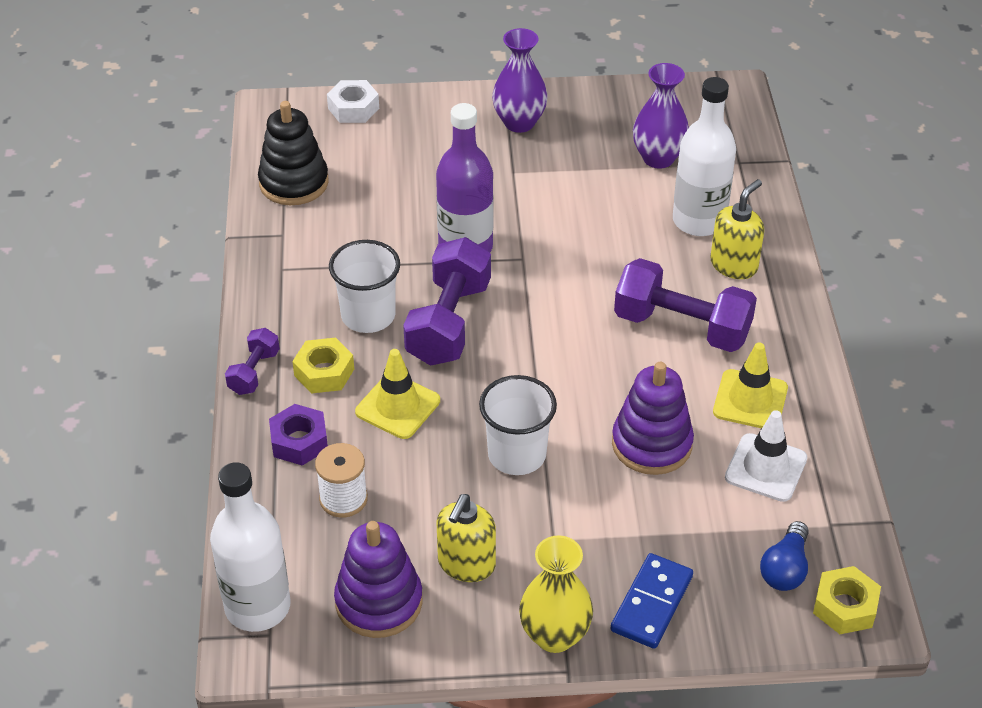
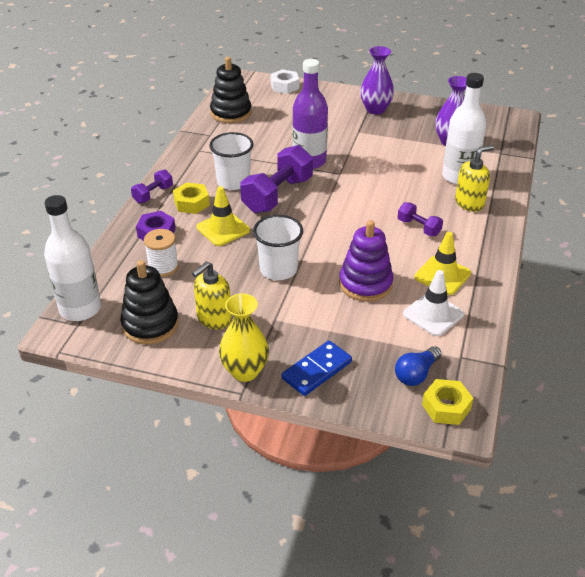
camera: 20 degrees right, 5 degrees down
(379, 602) = (150, 324): purple stacking toy -> black stacking toy
(682, 327) = (418, 227): purple dumbbell -> purple dumbbell, size x0.51

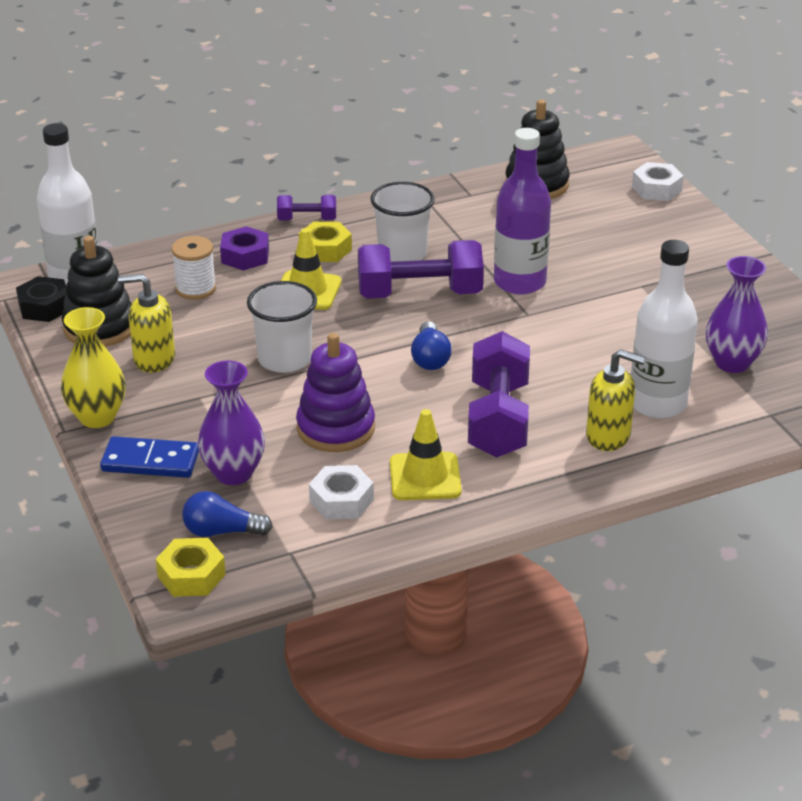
camera: 50 degrees right, 5 degrees down
(94, 337) = (44, 307): none -> black nut
(340, 221) = (430, 358): none -> blue light bulb
(375, 109) = (714, 275): purple vase -> purple vase (233, 473)
(418, 227) = (498, 419): purple dumbbell -> purple dumbbell, size x1.95
(433, 314) = (341, 500): white traffic cone -> white nut

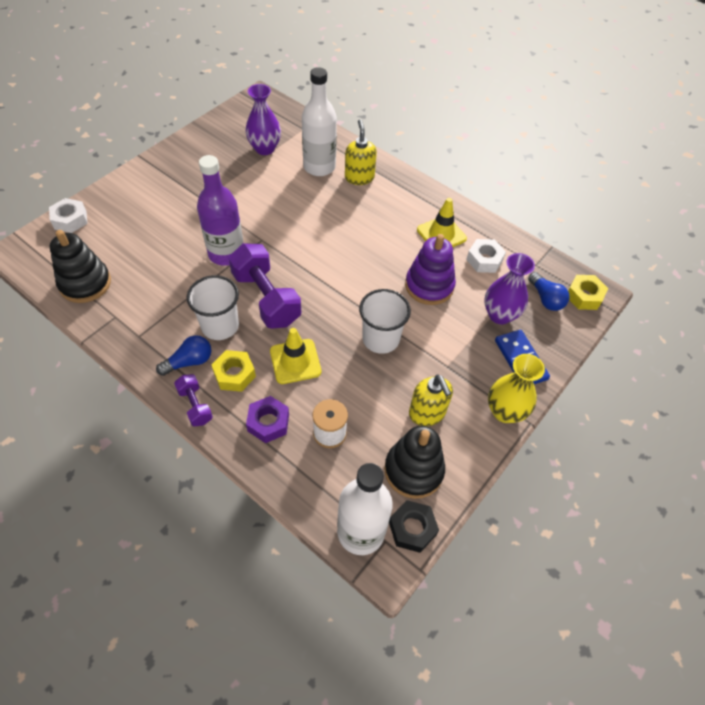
camera: 120 degrees left, 20 degrees up
(430, 358) = (335, 268): blue light bulb -> blue light bulb (189, 362)
(498, 419) = (373, 221): purple dumbbell -> none

